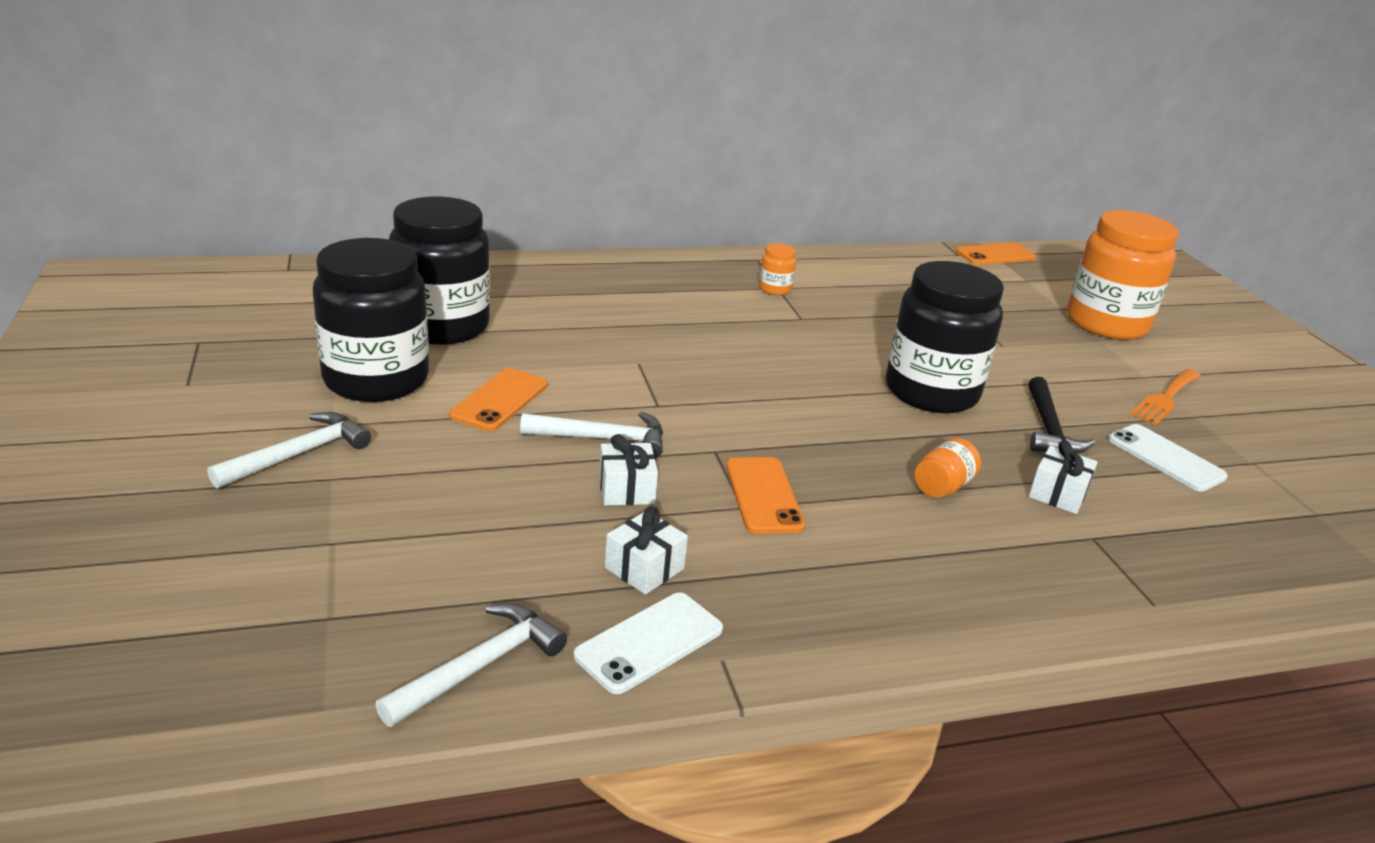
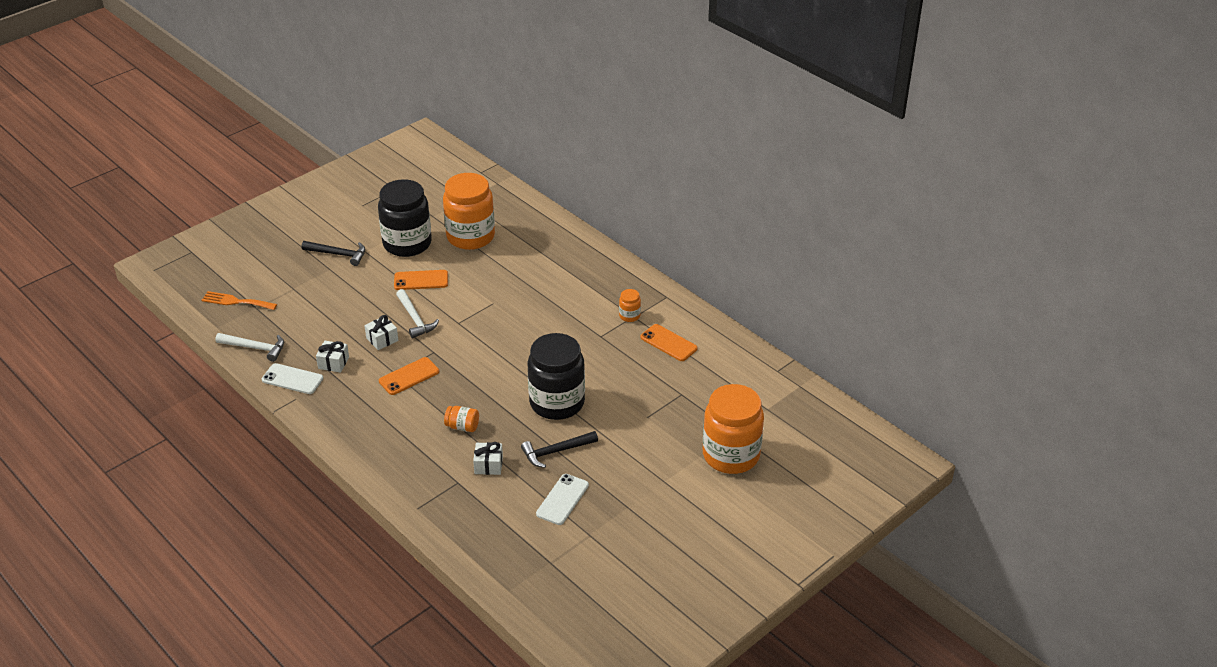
camera: 65 degrees right, 10 degrees up
(298, 454) = (338, 254): white hammer -> black hammer
(442, 326) = (470, 236): black jar -> orange jar
(995, 255) = (798, 387): orange phone -> orange phone (668, 343)
(1165, 398) = (640, 493): orange fork -> orange fork (236, 301)

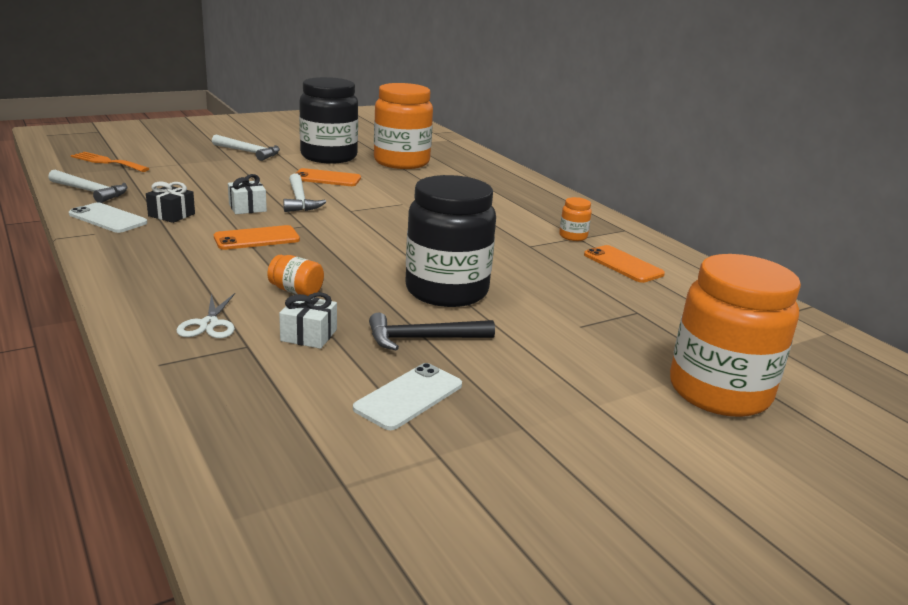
camera: 10 degrees right, 15 degrees down
(333, 363) = (171, 215): white gift -> black gift
(338, 254) = (249, 152): black hammer -> white hammer
(426, 470) = (209, 324): none -> white scissors

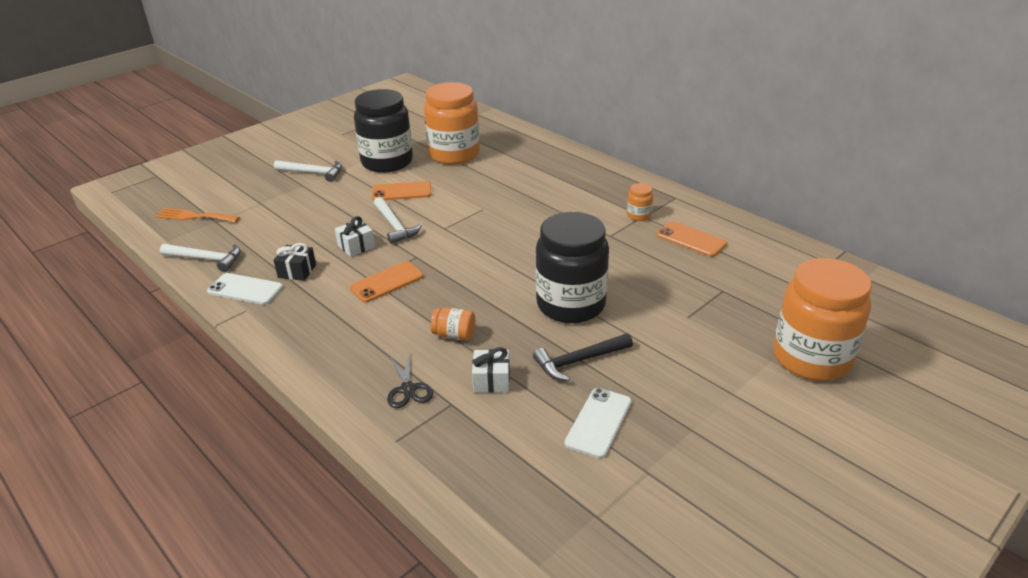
camera: 10 degrees left, 10 degrees up
(209, 324) = (408, 389): white scissors -> black scissors

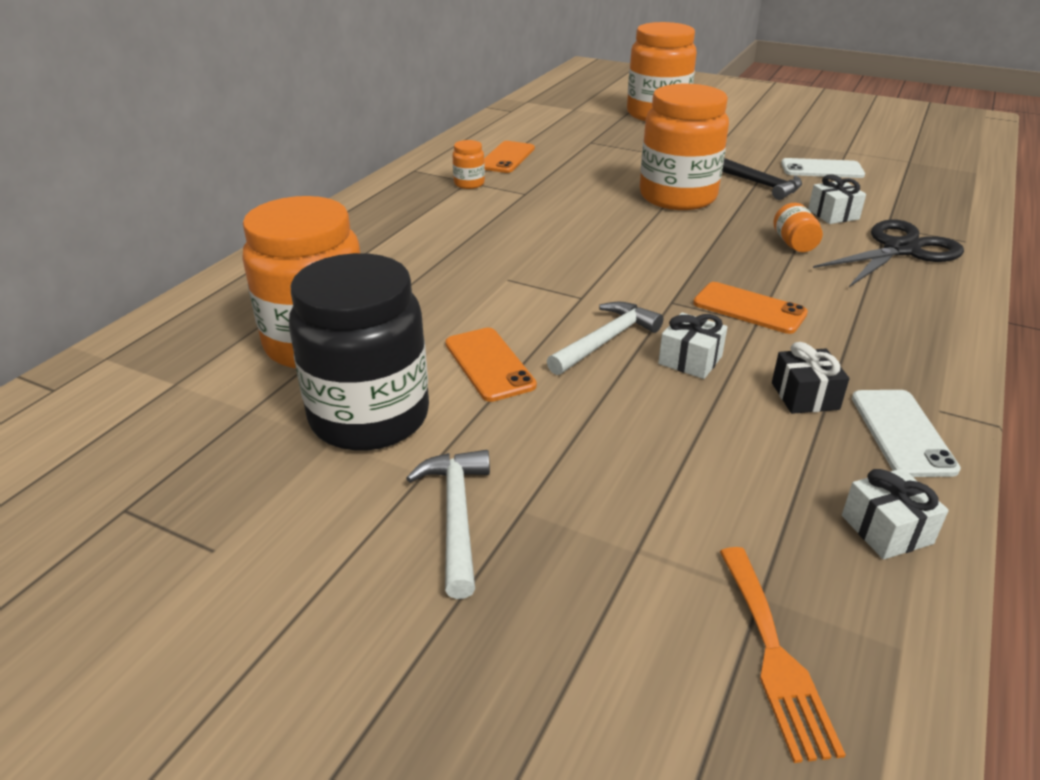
camera: 110 degrees left, 0 degrees up
(206, 259) = (886, 529): white hammer -> white gift
(408, 389) = (900, 250): black scissors -> black scissors, size x1.80
(571, 304) = (677, 197): black jar -> orange jar

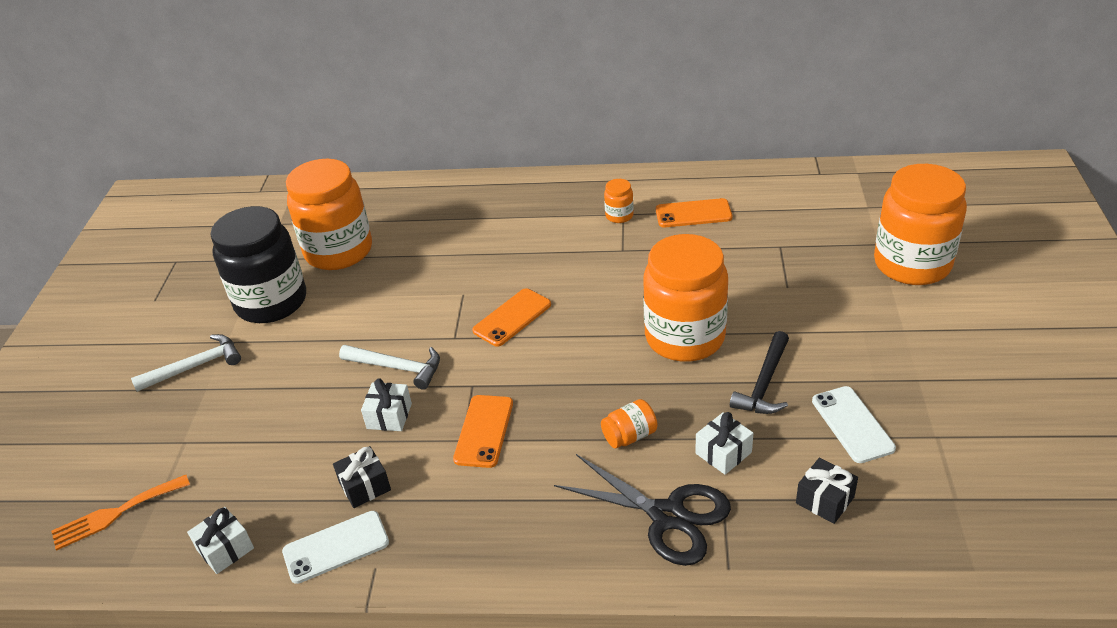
camera: 70 degrees right, 5 degrees up
(489, 364) = (344, 326): orange phone -> orange phone (512, 317)
(899, 195) = (825, 500): none -> black gift

